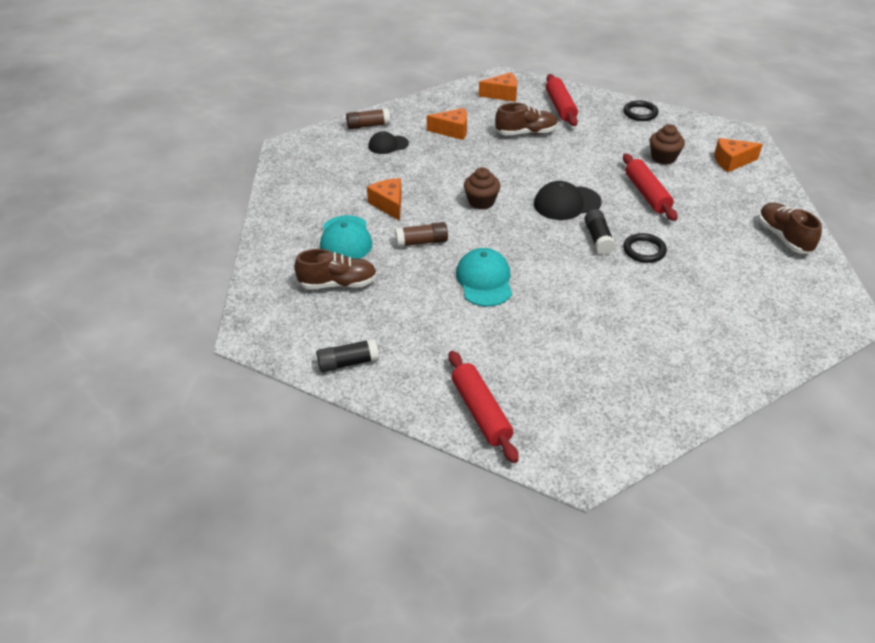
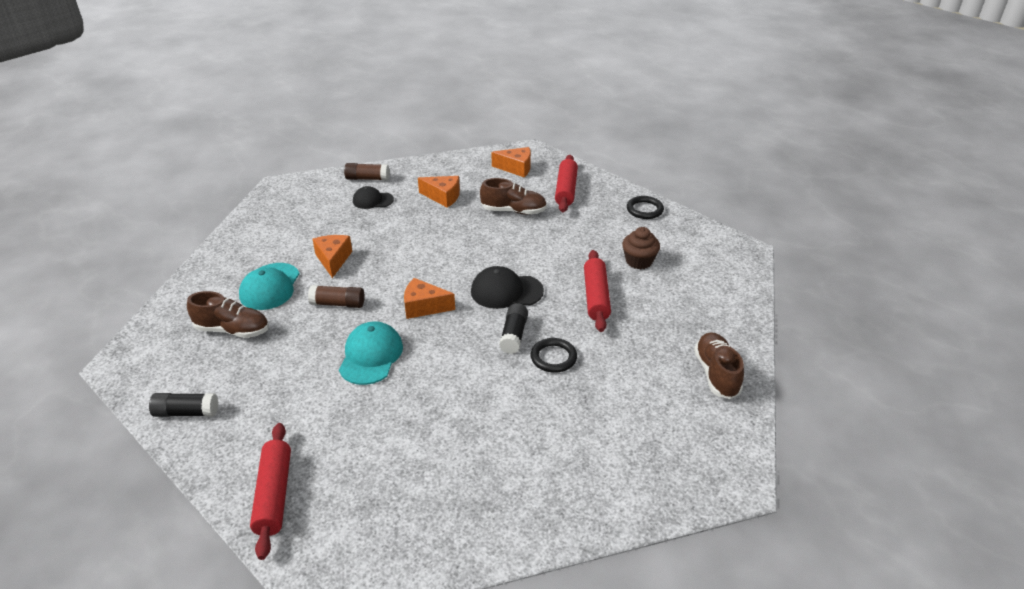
camera: 15 degrees right, 5 degrees down
(481, 202) = (422, 273): brown cupcake -> none
(731, 161) = (711, 278): orange cheese -> orange cheese (424, 307)

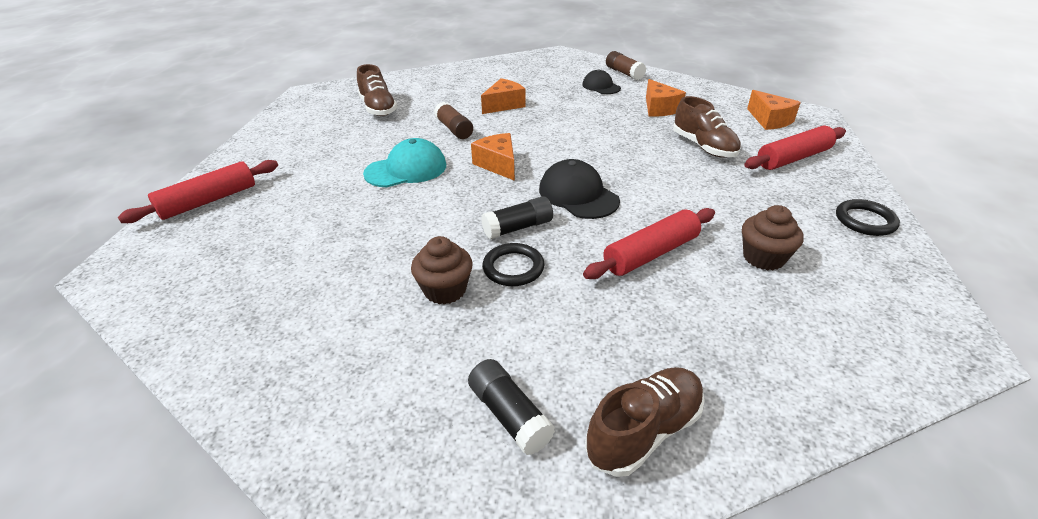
camera: 55 degrees right, 0 degrees up
(186, 412) = (277, 131): black glue stick -> black glue stick (509, 415)
(270, 287) = (441, 99): turquoise cap -> none
(546, 397) = (445, 290): none -> brown cupcake

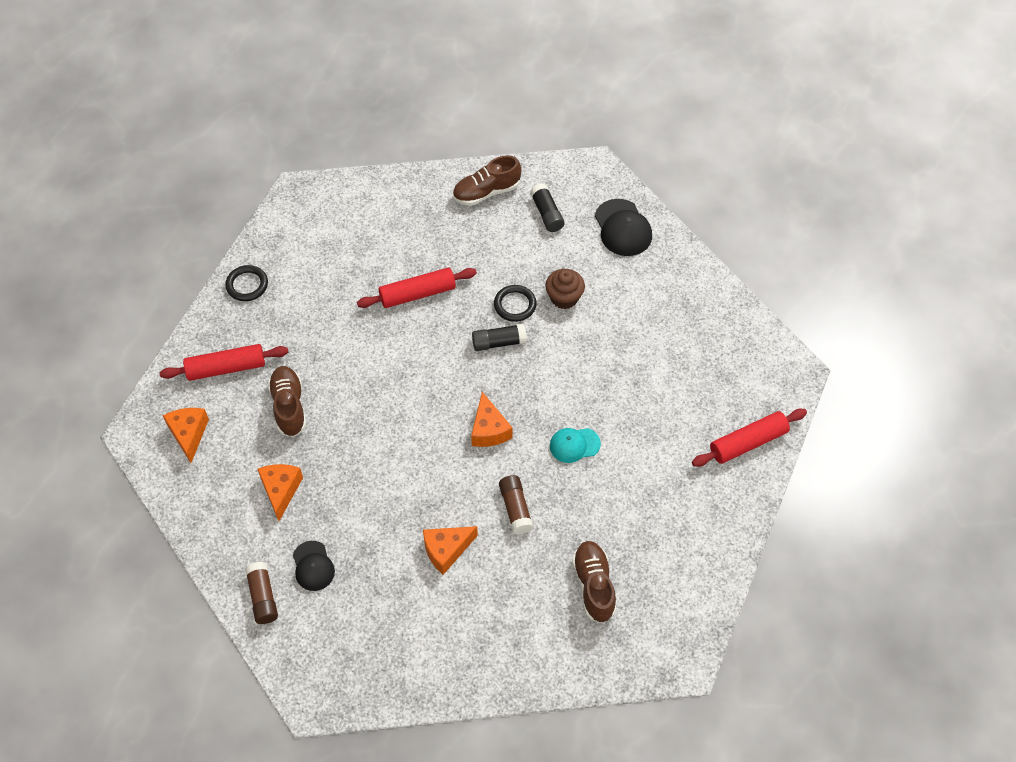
camera: 165 degrees left, 20 degrees up
(406, 169) = (574, 445): turquoise cap -> turquoise cap, size x0.66
(578, 195) = (437, 368): black cap -> black cap (623, 228)
(763, 257) = (346, 272): brown cupcake -> none

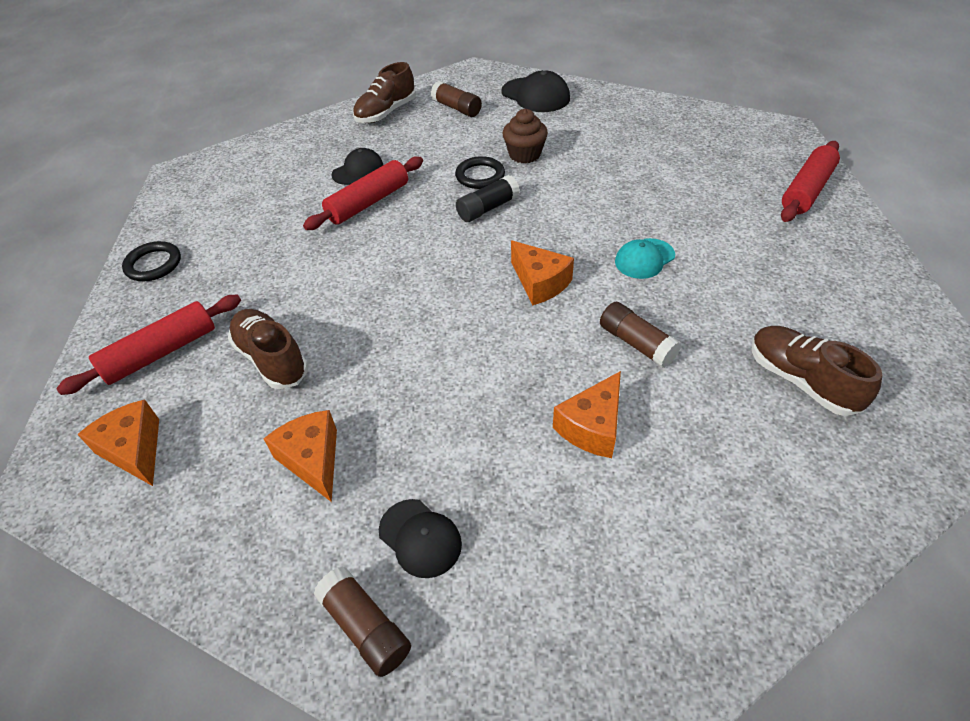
camera: 25 degrees left, 10 degrees down
(428, 253) = (358, 170): none -> black cap
(547, 214) = (457, 108): black glue stick -> brown glue stick

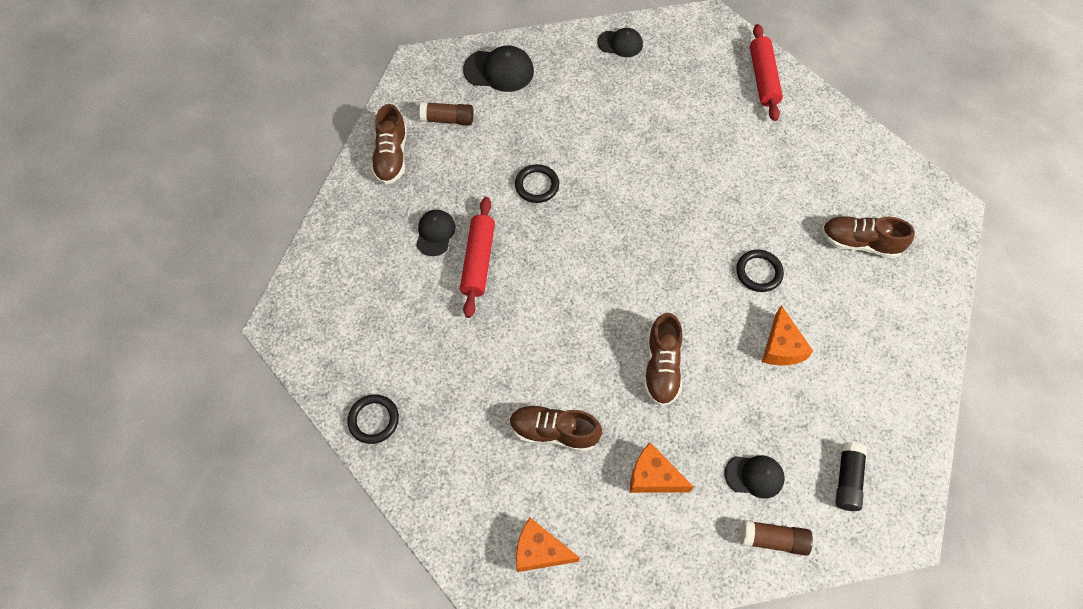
camera: 40 degrees left, 15 degrees up
(161, 352) = (472, 480): red rolling pin -> none
(435, 367) = (661, 367): none -> brown shoe
(487, 208) = (572, 215): black glue stick -> black glue stick (847, 479)
(524, 155) = (550, 144): brown cupcake -> none
(539, 283) = (665, 261): orange cheese -> none
(636, 343) = (759, 272): brown glue stick -> black ring
(644, 259) = (711, 200): turquoise cap -> none
(669, 115) = (620, 43): none -> black cap

